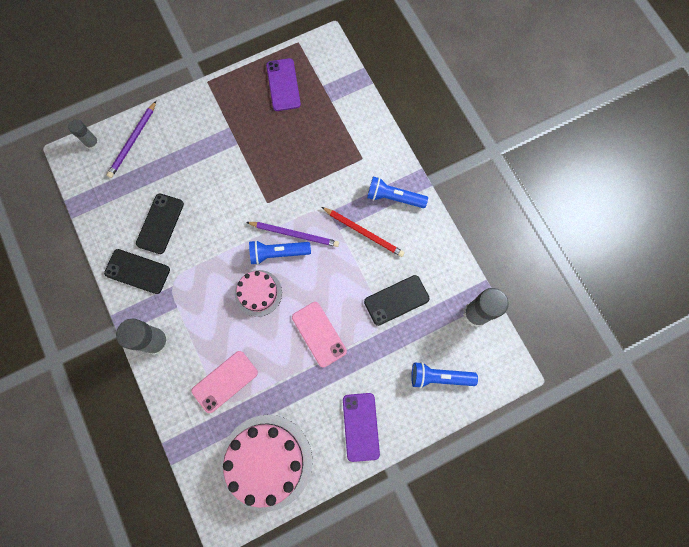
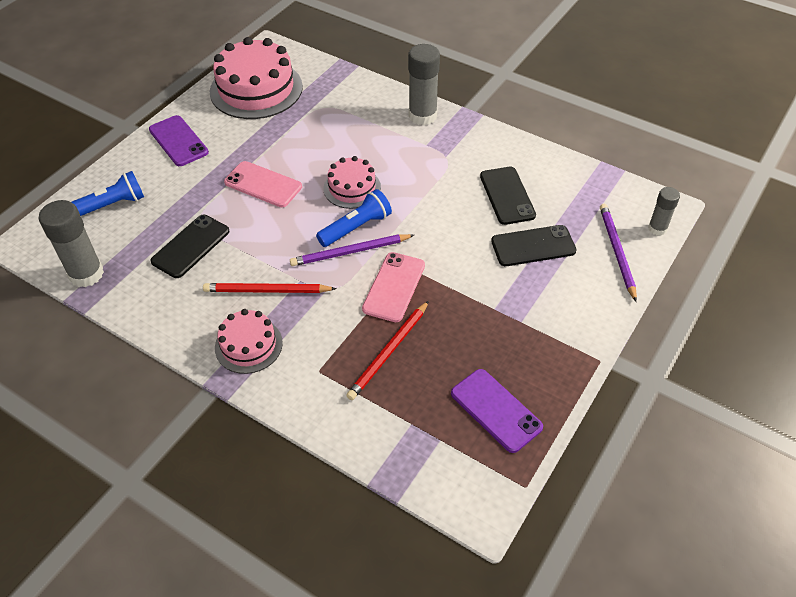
camera: 150 degrees right, 25 degrees down
(137, 271) = (491, 152): black phone -> black phone (533, 246)
(225, 381) = (334, 118): pink phone -> pink phone (394, 287)
(316, 148) = (389, 352): none -> red pencil
(394, 197) = (248, 345): blue flashlight -> pink cake

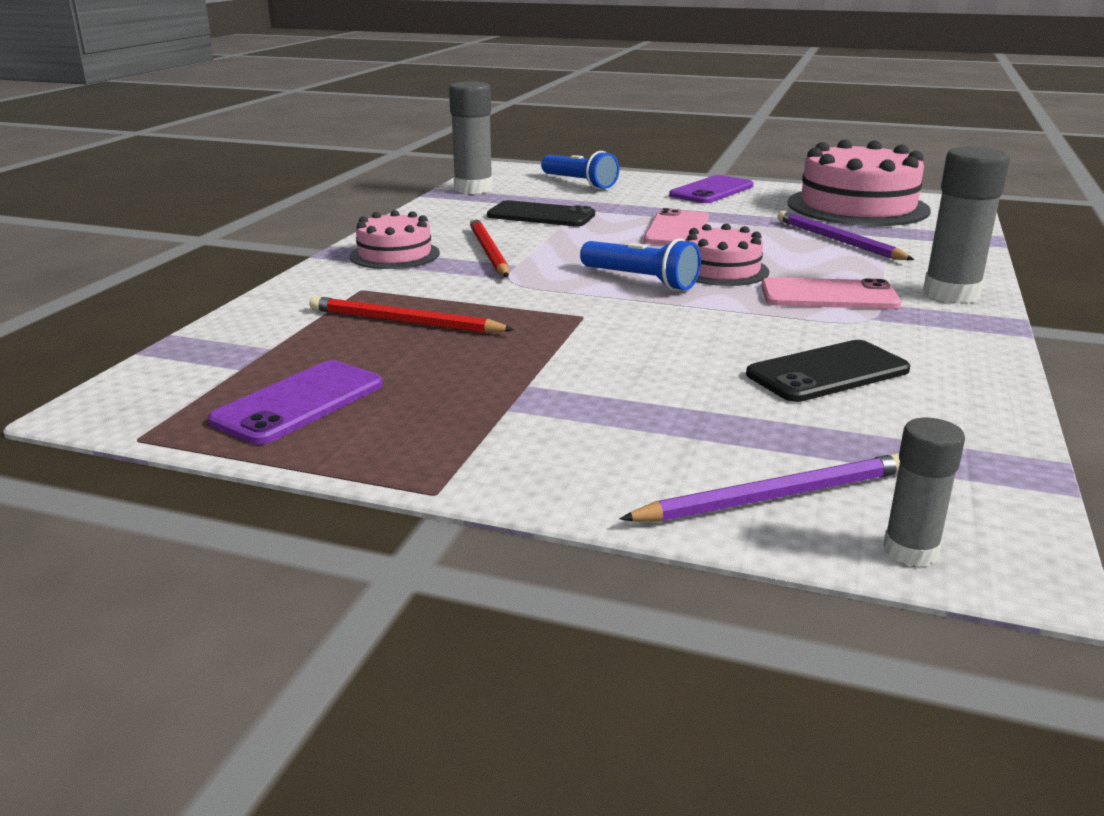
camera: 75 degrees right, 25 degrees down
(350, 252) = (588, 282): purple pencil -> purple pencil (838, 240)
(394, 287) = (535, 313): pink phone -> pink phone (829, 295)
(533, 246) = (711, 405): black phone -> none

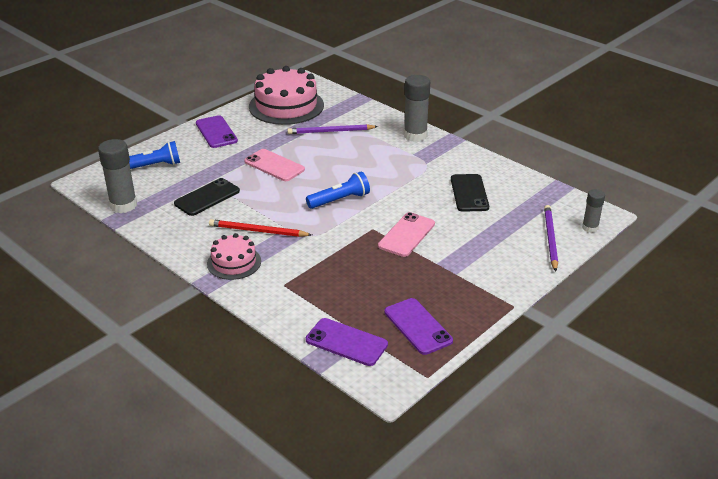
camera: 65 degrees left, 10 degrees up
(224, 355) = (346, 342): none -> purple phone
(404, 322) = (342, 280): red pencil -> none
(721, 270) = (344, 175): pink cake -> none
(829, 295) = (396, 162): pink phone -> pink phone (406, 235)

